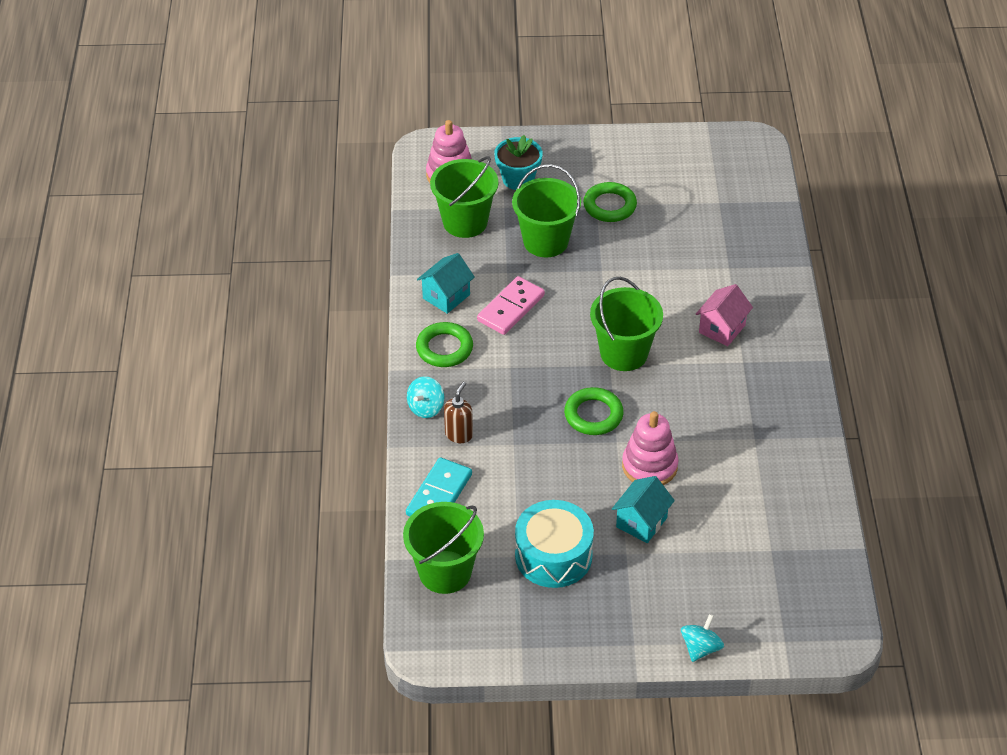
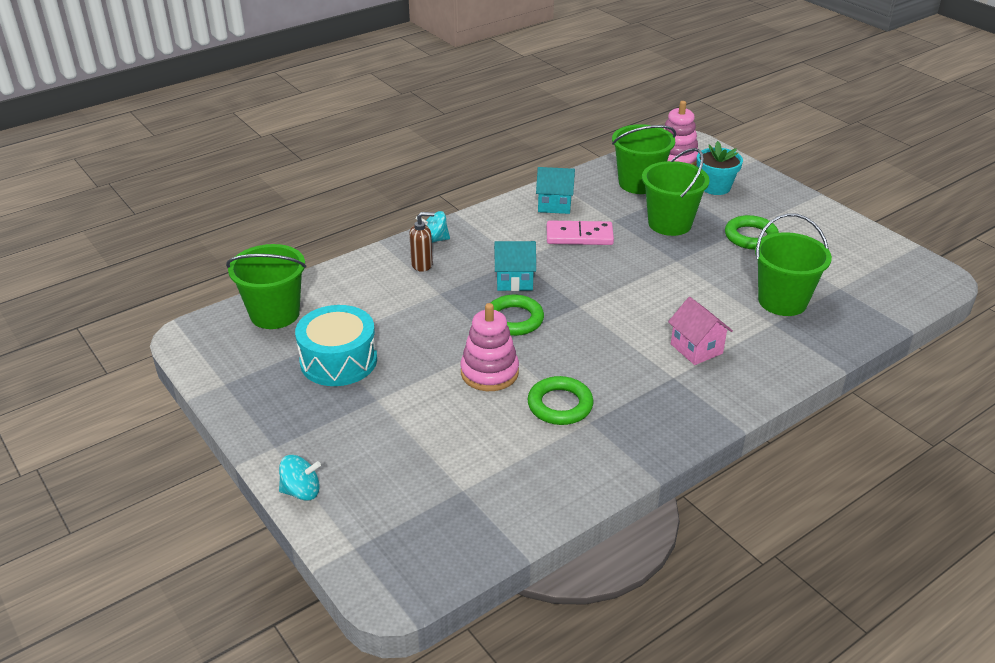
camera: 55 degrees right, 10 degrees down
(439, 494) = (352, 280): turquoise domino -> none
(444, 348) = (502, 224): green ring -> green ring (560, 405)
(624, 353) = (600, 307): green bucket -> green bucket (782, 301)
(641, 522) = (420, 394): turquoise house -> turquoise house (514, 281)
(722, 329) = (696, 349): pink house -> pink house turned 60 degrees clockwise

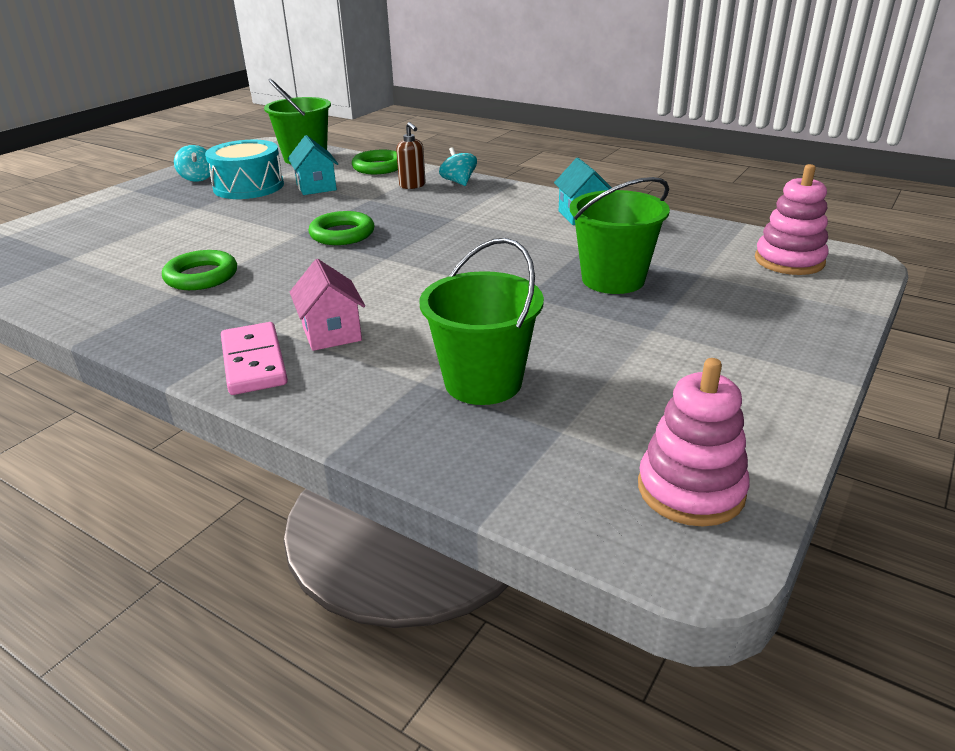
camera: 70 degrees right, 5 degrees down
(301, 491) = (78, 207): turquoise spinning top -> turquoise spinning top (198, 178)
(489, 372) = (248, 239): pink stacking toy -> pink stacking toy (690, 490)
(514, 281) = (413, 223): turquoise house -> turquoise house (316, 187)
(579, 236) = (529, 237): pink domino -> pink domino (253, 362)
(639, 183) = (691, 248): green bucket -> none
(696, 349) = (331, 333): pink house -> pink house turned 60 degrees counterclockwise
(715, 187) = (751, 295): turquoise flower pot -> none
(750, 237) = (641, 338): green ring -> green ring (378, 167)

